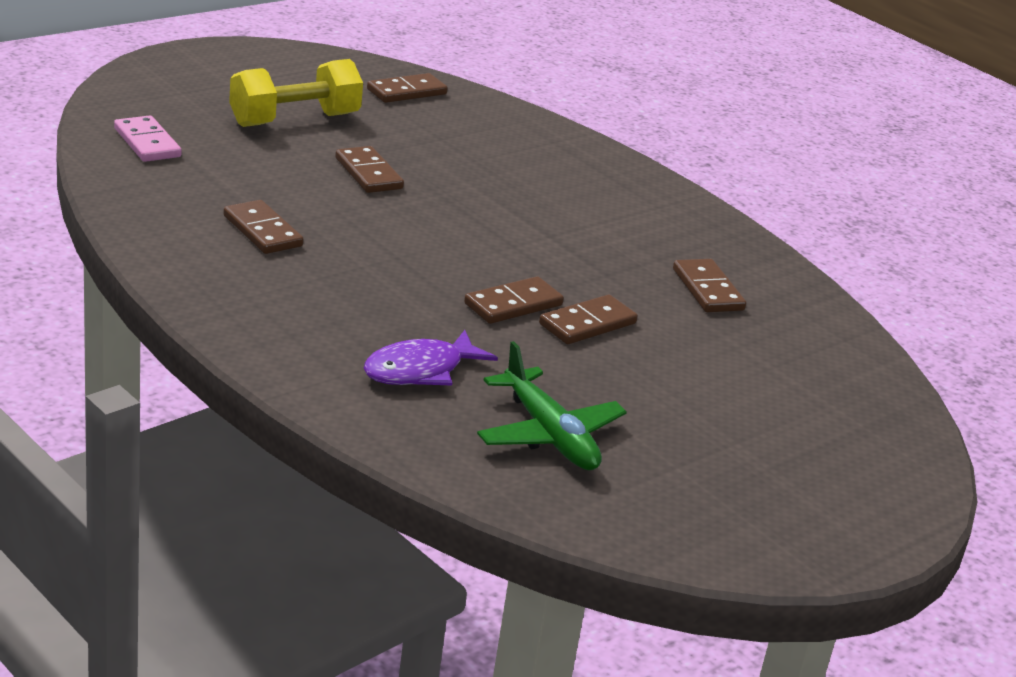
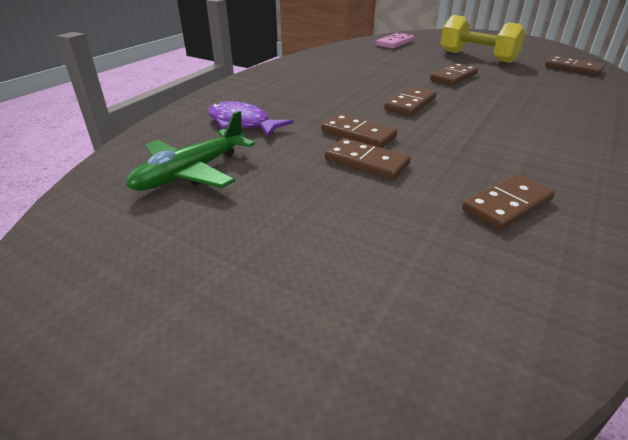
camera: 75 degrees right, 5 degrees up
(262, 231) = (348, 70): brown domino -> brown domino (410, 104)

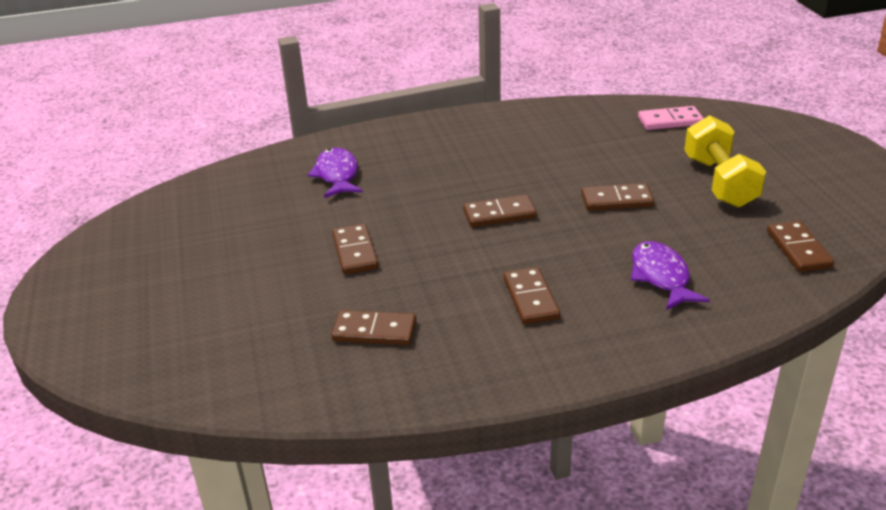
camera: 45 degrees right, 0 degrees up
(191, 172) = (244, 205): green plane -> none
(358, 134) = (396, 225): brown domino -> brown domino (531, 298)
(560, 99) = (661, 277): none -> purple fish

